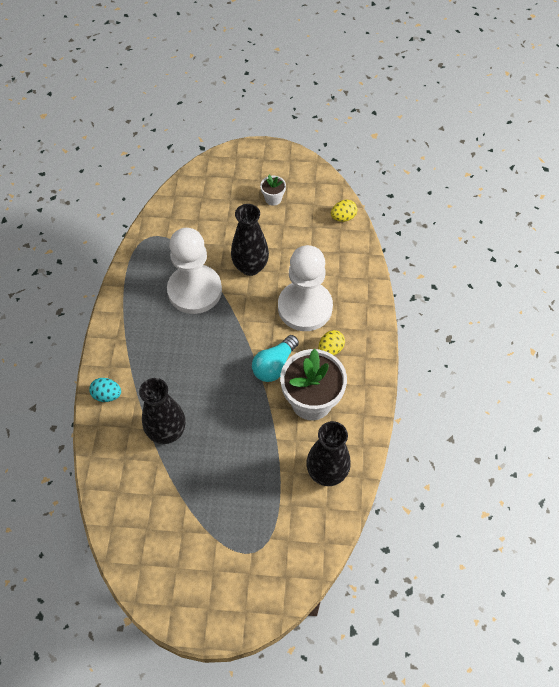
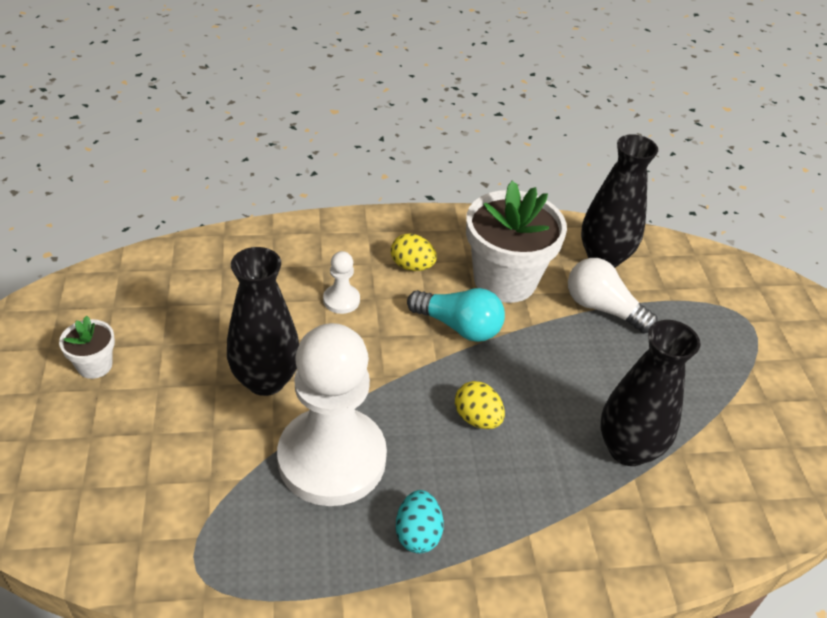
camera: 105 degrees left, 15 degrees down
(107, 395) = (598, 561): turquoise egg -> turquoise egg (417, 534)
(277, 455) = (602, 308): none -> white light bulb
(305, 307) = (341, 300): white pawn -> white pawn, size x0.40
(343, 217) = (145, 267): yellow egg -> yellow egg (477, 418)

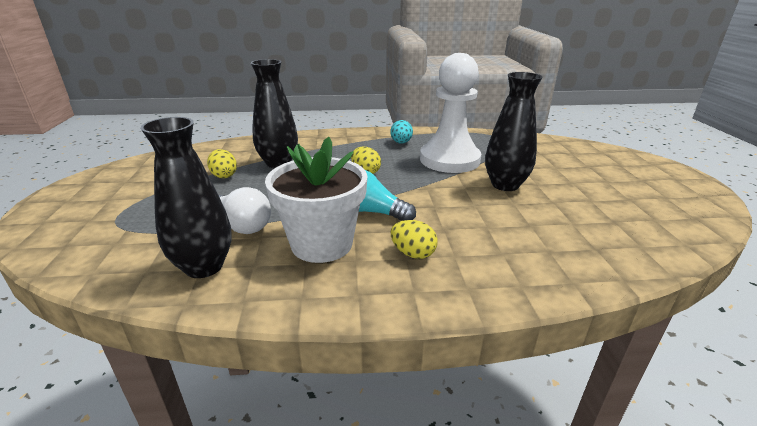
camera: 175 degrees left, 15 degrees down
(94, 365) = (623, 190): white flower pot -> none
(341, 300) = (472, 226): white pawn -> none
(691, 411) = (224, 175): none -> yellow egg

